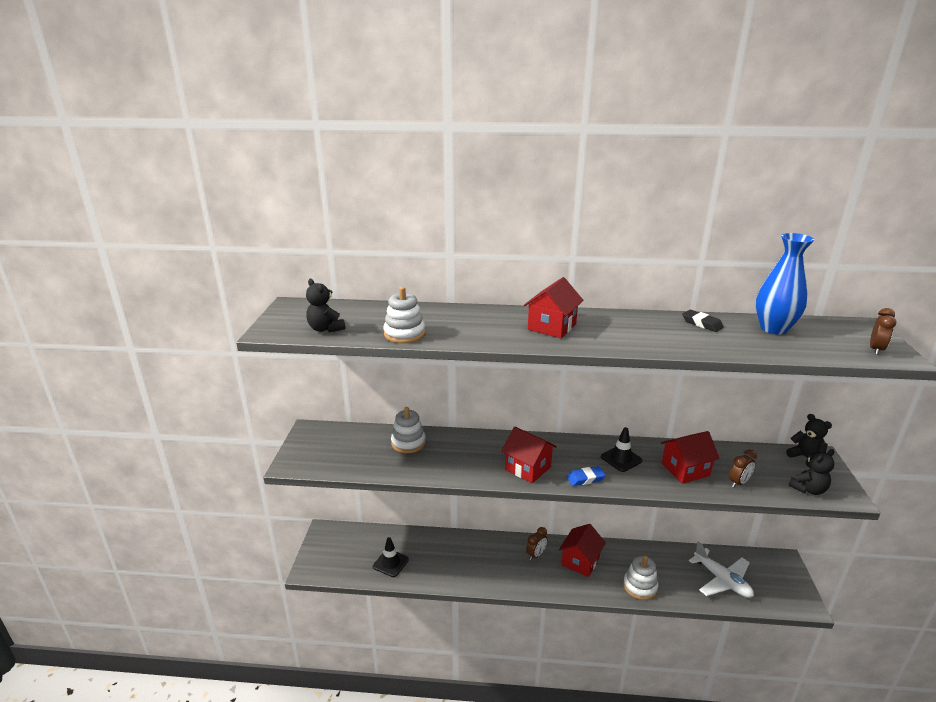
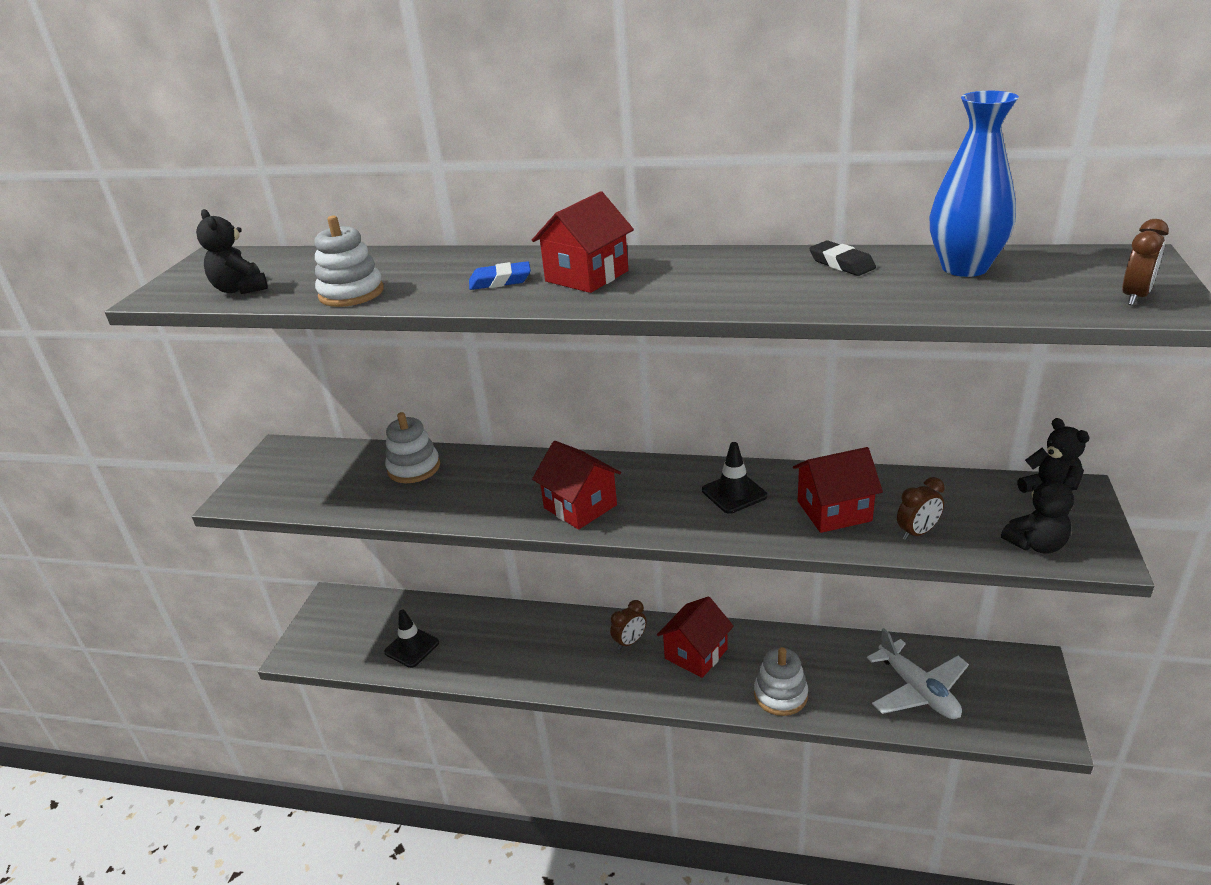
camera: 10 degrees right, 5 degrees up
(585, 478) = (665, 523): blue eraser -> blue eraser (500, 281)

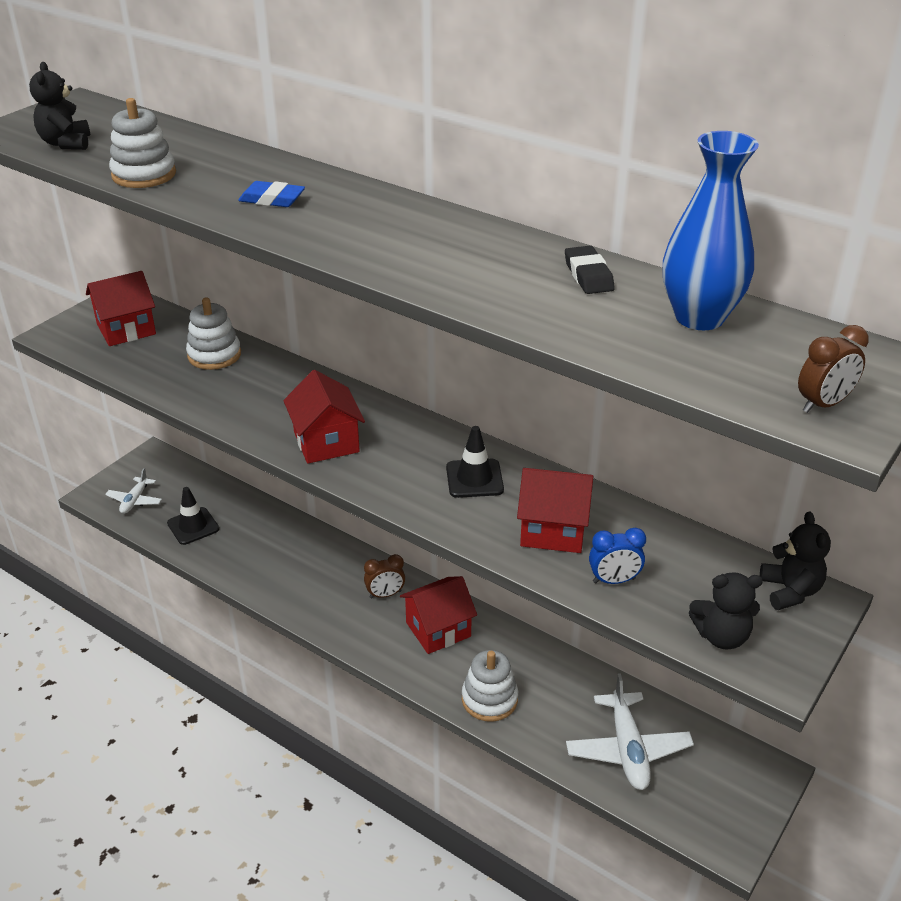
camera: 20 degrees right, 5 degrees up
(338, 645) = (135, 500): none -> white plane
(586, 276) = (348, 217): red house -> red house (126, 329)
(917, 532) = (614, 580): brown clock -> blue clock

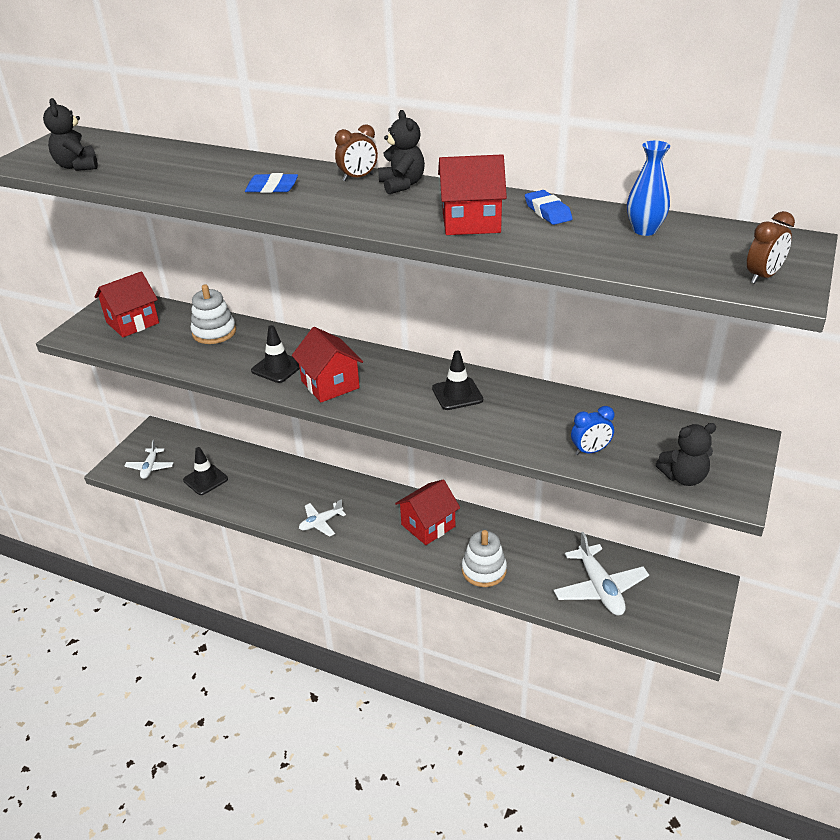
camera: 10 degrees left, 0 degrees up
(144, 175) = (156, 182): white stacking toy -> none
(272, 411) = (277, 367): none -> black traffic cone
(311, 603) = (321, 523): none -> white plane
(385, 594) = (378, 506): brown clock -> brown clock (358, 178)
(553, 530) = (531, 422): red house -> red house (471, 222)
(588, 275) = (547, 212): black eraser -> blue eraser
(699, 317) = (644, 230): blue vase -> blue vase, size x0.61
(790, 591) = (721, 438): black teddy bear -> black teddy bear (402, 185)

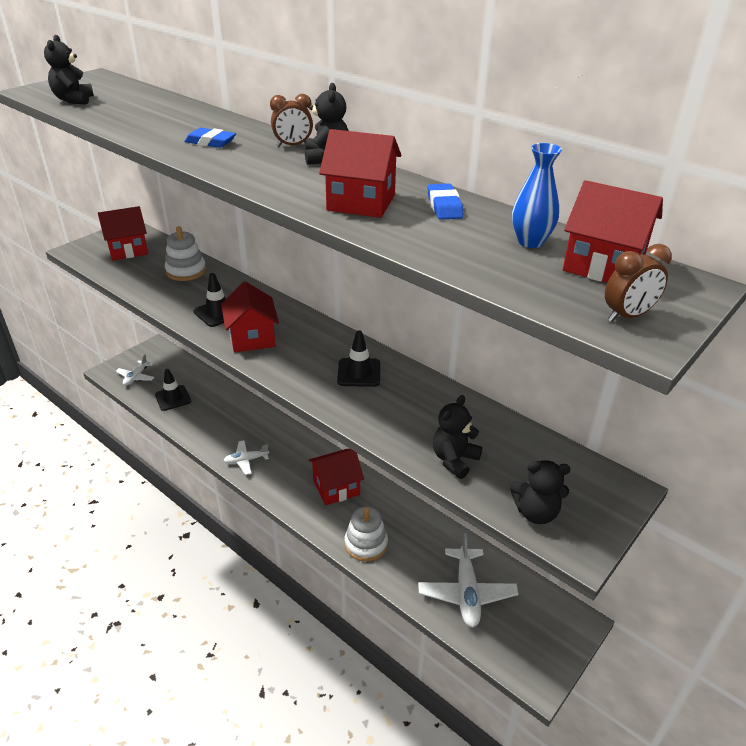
camera: 15 degrees right, 0 degrees up
(590, 451) = (454, 460): blue clock -> black teddy bear
(717, 239) = (603, 265): none -> red house

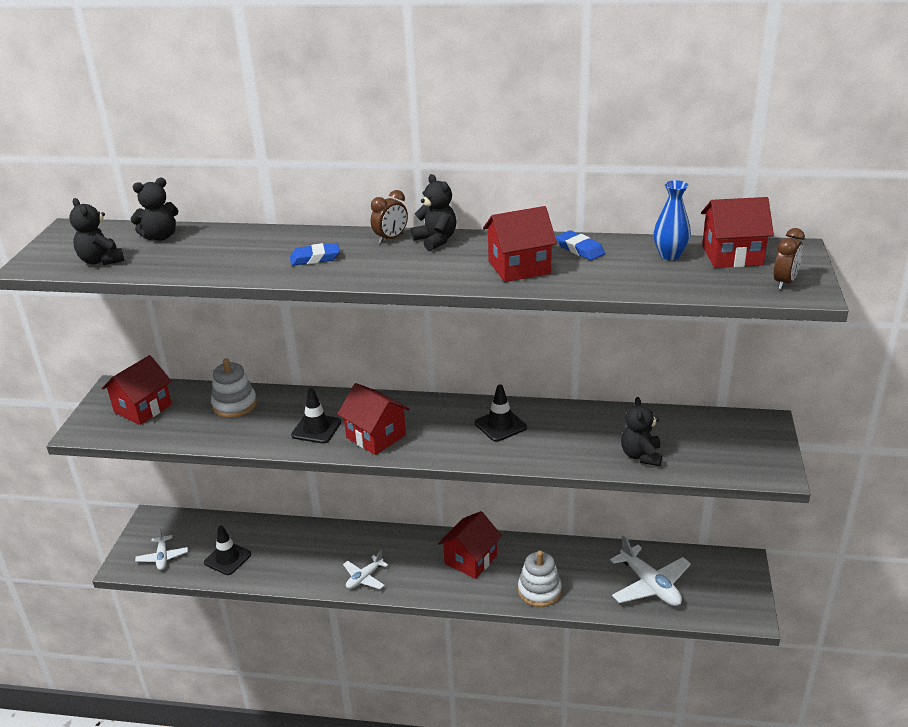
camera: 30 degrees left, 5 degrees down
(535, 512) = (729, 464): black teddy bear -> black teddy bear (160, 237)

